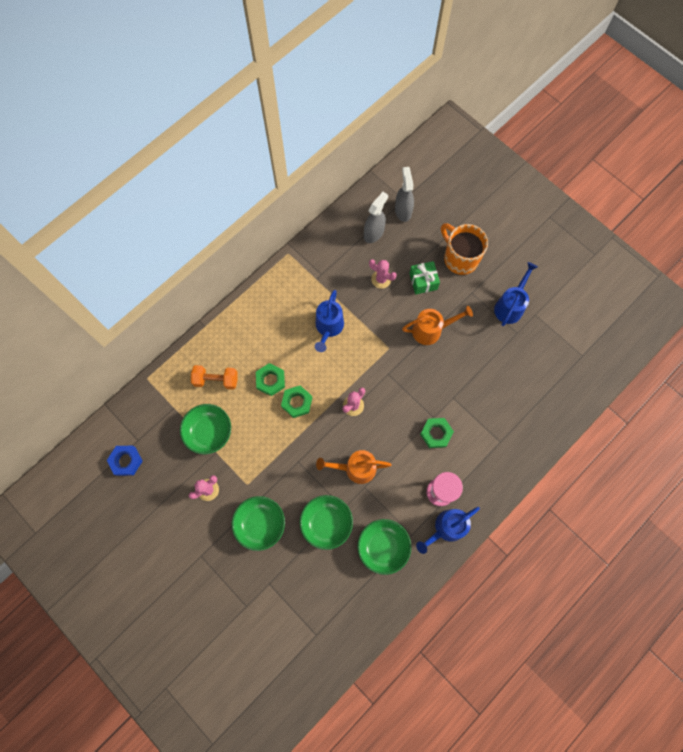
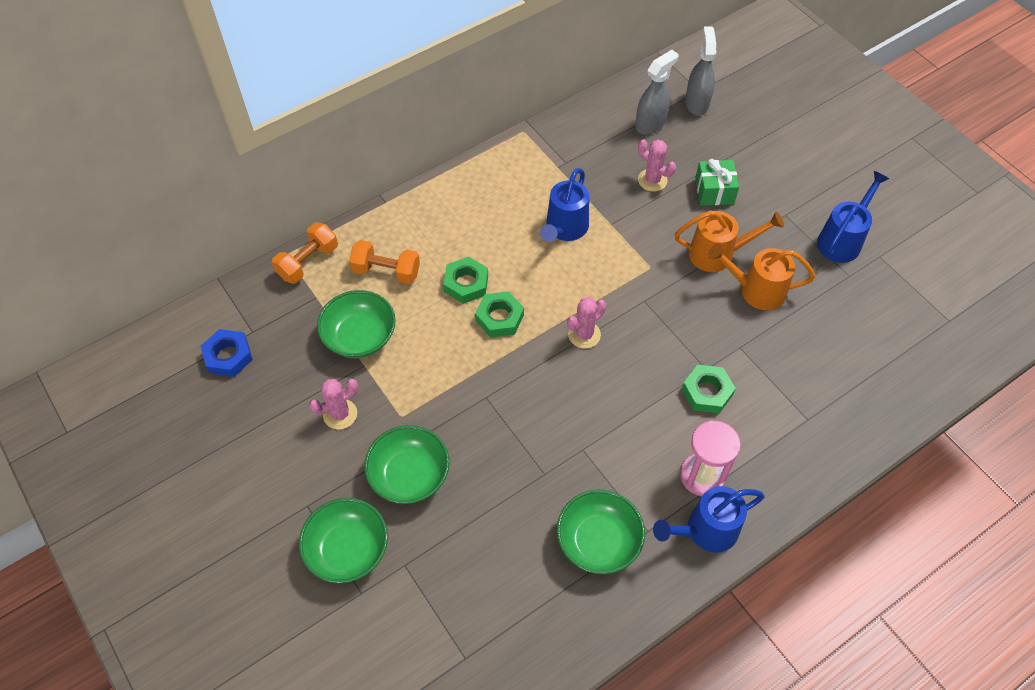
camera: 10 degrees right, 15 degrees down
(162, 382) = (308, 262): none -> orange dumbbell
(326, 523) = (513, 491): green bowl -> green bowl (348, 549)
(355, 468) = (573, 421): orange watering can -> orange watering can (755, 290)
(459, 258) = (772, 170): orange mug -> none

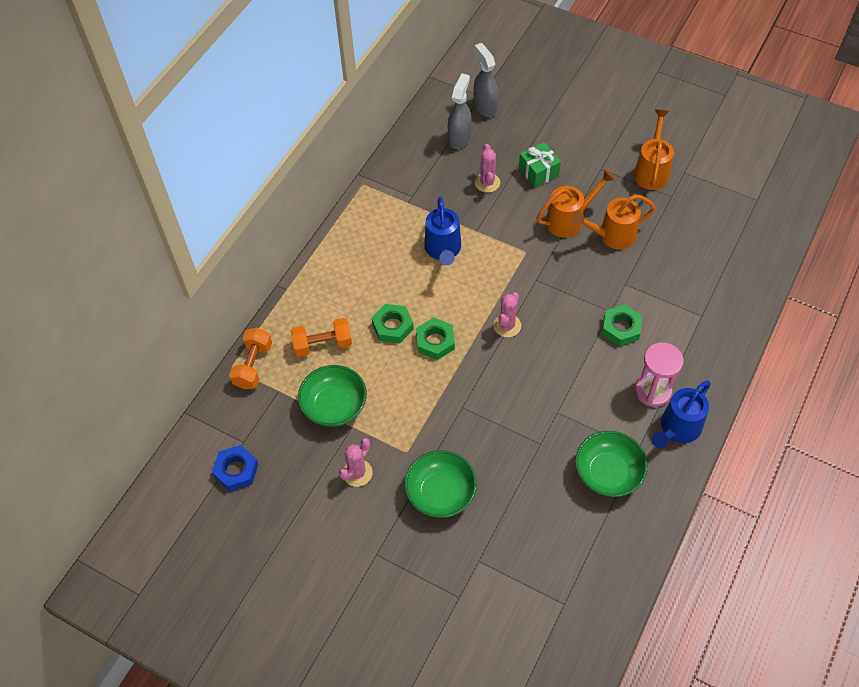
camera: 25 degrees left, 0 degrees up
(348, 549) = (428, 571): green bowl -> none
(652, 180) = (487, 183): pink cactus -> pink cactus turned 75 degrees clockwise
(842, 239) = (651, 170): blue watering can -> orange watering can

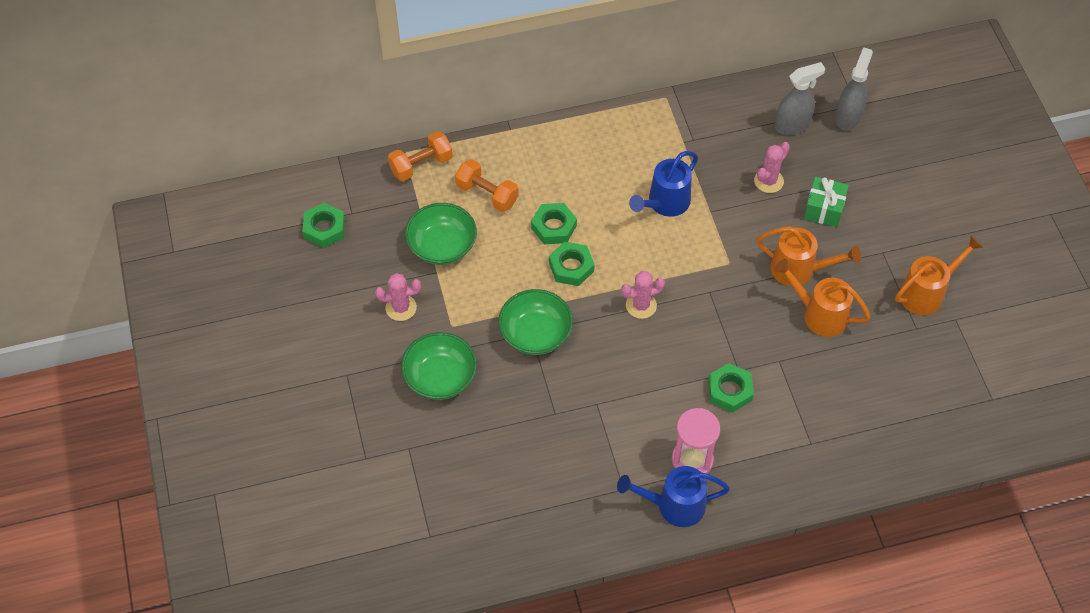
camera: 45 degrees right, 0 degrees up
(236, 470) = (324, 228): blue nut -> green nut
(608, 473) = (578, 483): green bowl -> green bowl (535, 334)

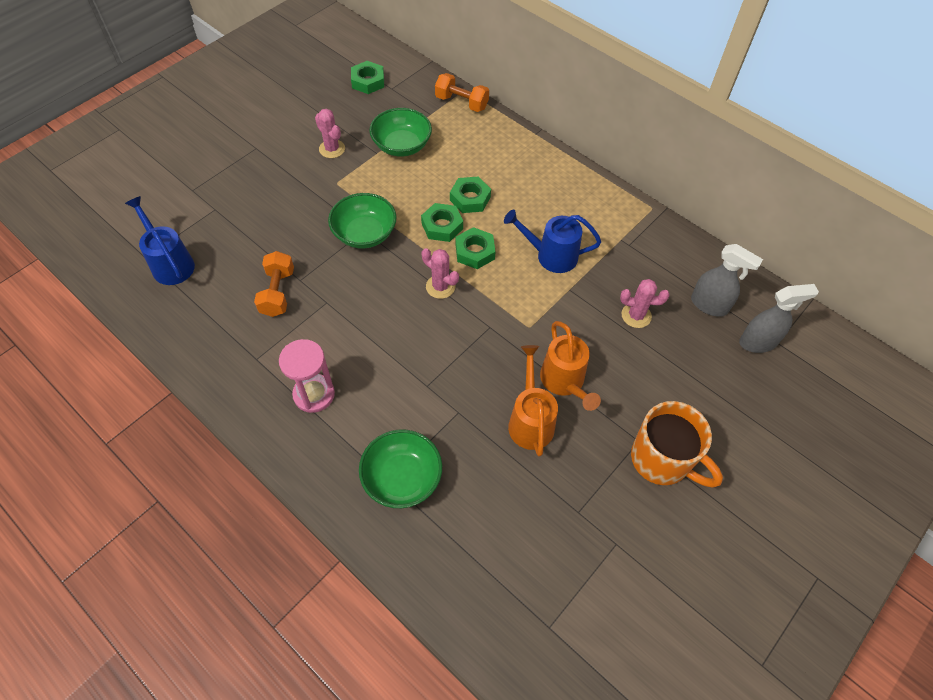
camera: 55 degrees right, 0 degrees up
(440, 377) = (287, 197): green bowl -> green bowl (402, 478)
(487, 194) = (467, 148): orange dumbbell -> orange dumbbell (278, 292)
(673, 505) = (260, 402): blue watering can -> blue watering can (170, 263)
(730, 390) = (401, 389): green nut -> green nut (475, 252)
(824, 209) = (644, 371): green gift -> none
(908, 247) = (662, 460): none -> orange mug
(927, 292) = (625, 502): orange watering can -> none

